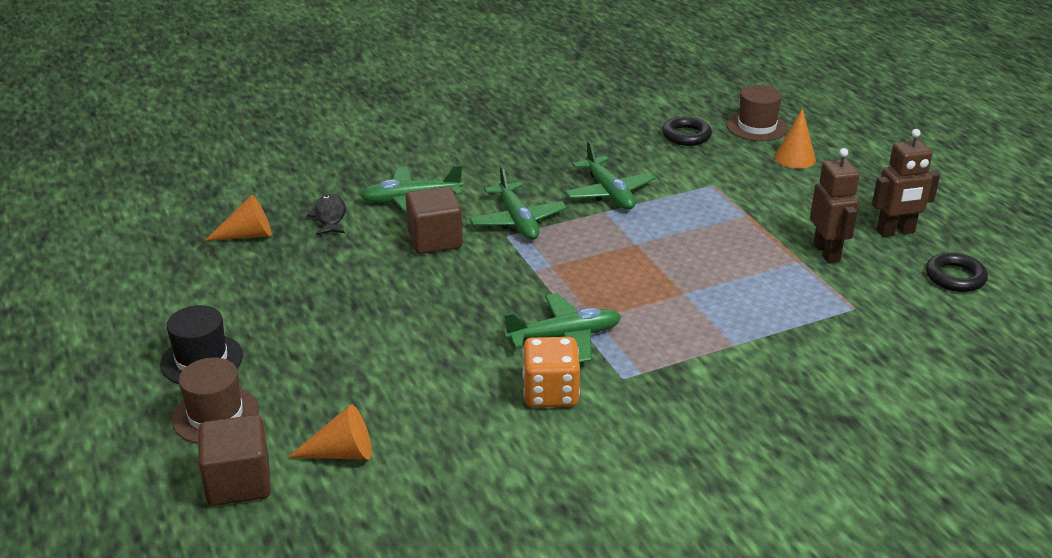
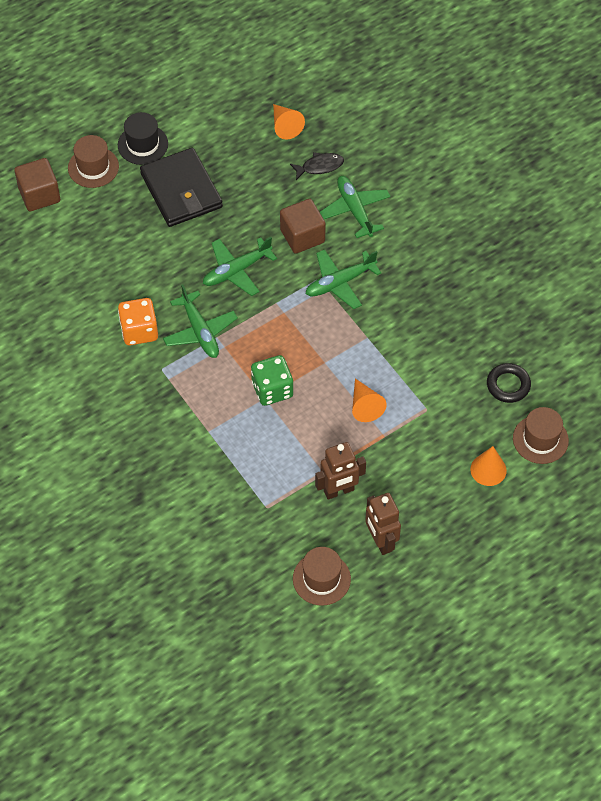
camera: 80 degrees right, 25 degrees up
(309, 331) = (181, 190): none -> black wallet
(341, 453) = (69, 236): orange cone -> orange cone (365, 406)
(609, 193) = (395, 337): green plane -> green plane (236, 271)
(672, 286) = (272, 389): none -> green dice
(955, 277) = (321, 579): black ring -> brown hat

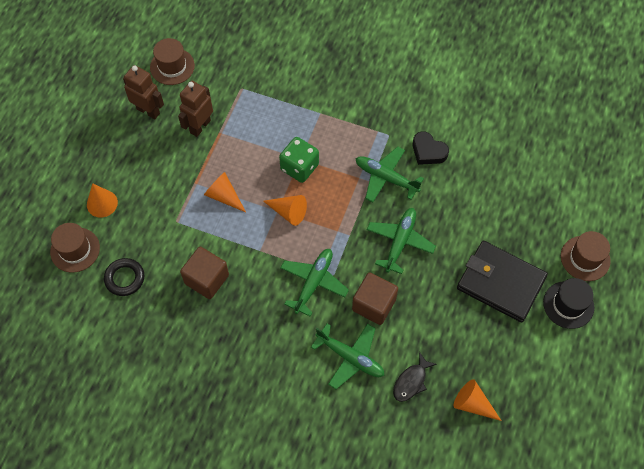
camera: 145 degrees right, 5 degrees up
(39, 195) = (599, 208): brown cube -> brown cube (207, 279)
(139, 331) = (428, 151): orange dice -> black heart
(315, 354) = (288, 212): none -> orange cone

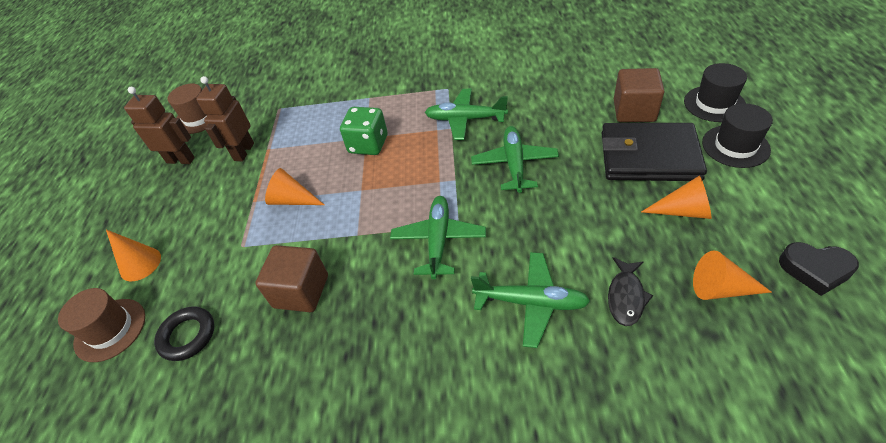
camera: 15 degrees left, 15 degrees down
(288, 212) = (374, 186): orange cone -> orange cone (683, 211)
(374, 305) = (524, 233): brown cube -> brown cube (634, 111)
(428, 151) = (494, 85): black heart -> black heart (815, 270)
(585, 258) = (714, 104): brown hat -> black hat

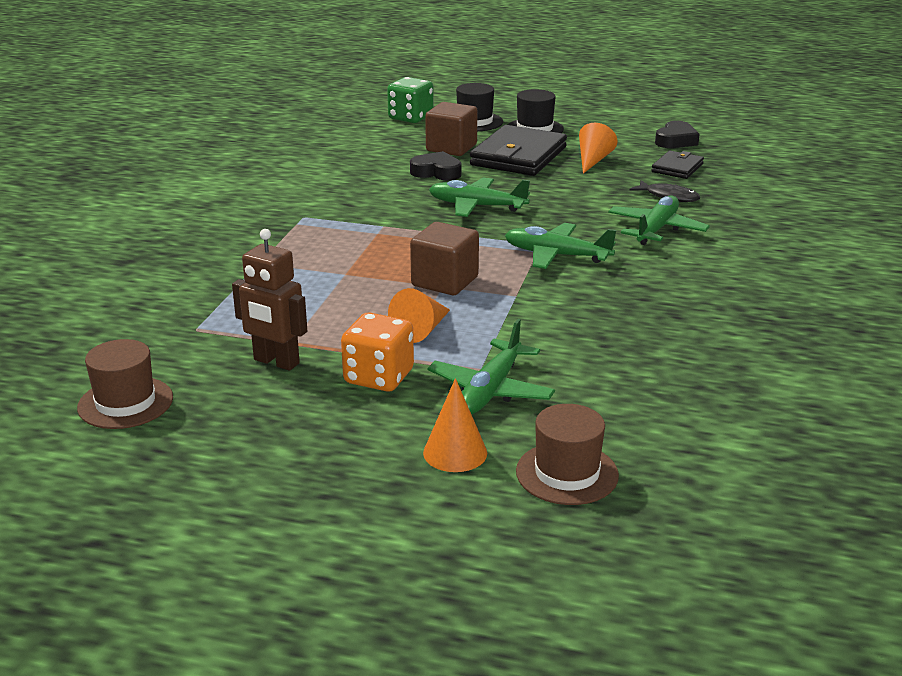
camera: 80 degrees left, 20 degrees down
(181, 160) = (233, 420): brown robot -> none
(187, 336) = (607, 410): black ring -> none
(229, 200) = (379, 377): none -> orange dice
(301, 291) = (580, 334): brown cube -> brown cube (445, 281)
(368, 144) = (361, 273): green dice -> green dice (410, 118)
(465, 119) = (377, 216): green plane -> green plane (491, 390)
(572, 120) = (436, 172): none -> black heart
(720, 288) = (677, 168): orange cone -> black wallet

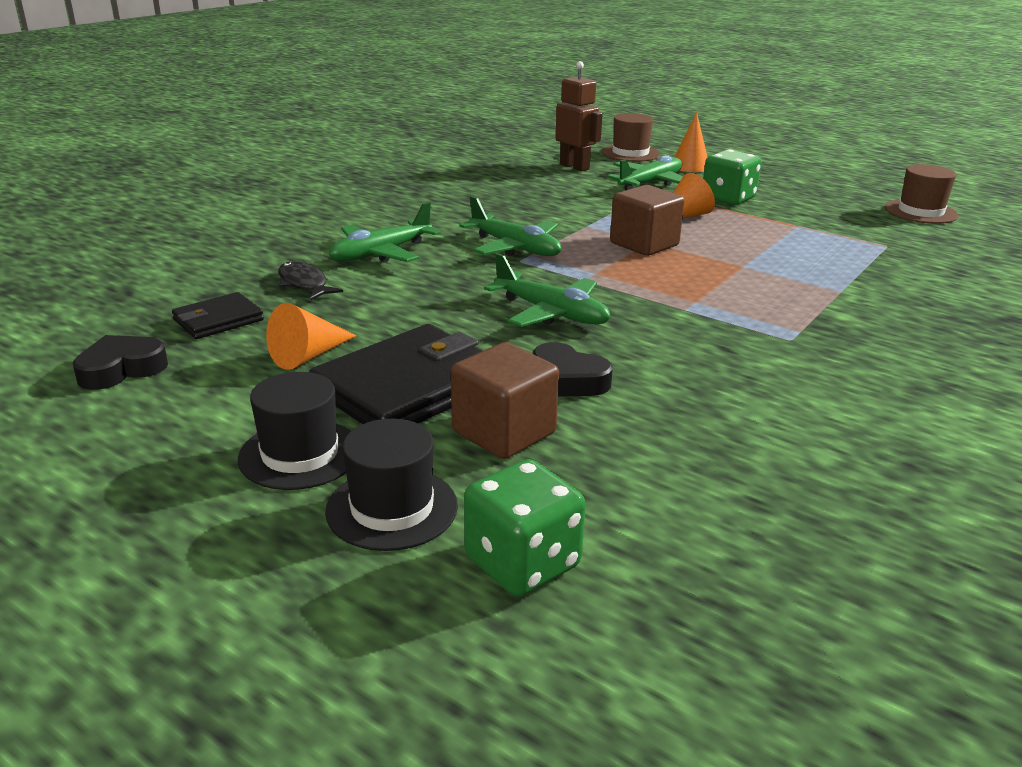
camera: 160 degrees left, 0 degrees up
(276, 362) = (808, 216): brown robot -> brown robot (575, 167)
(379, 377) = (728, 198): orange dice -> green dice

